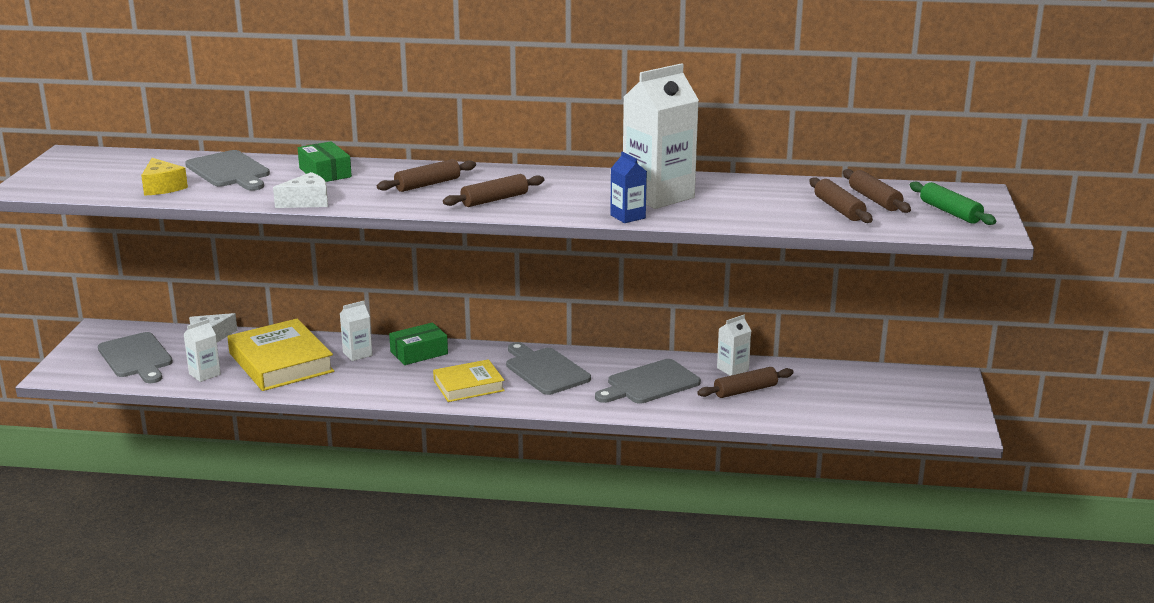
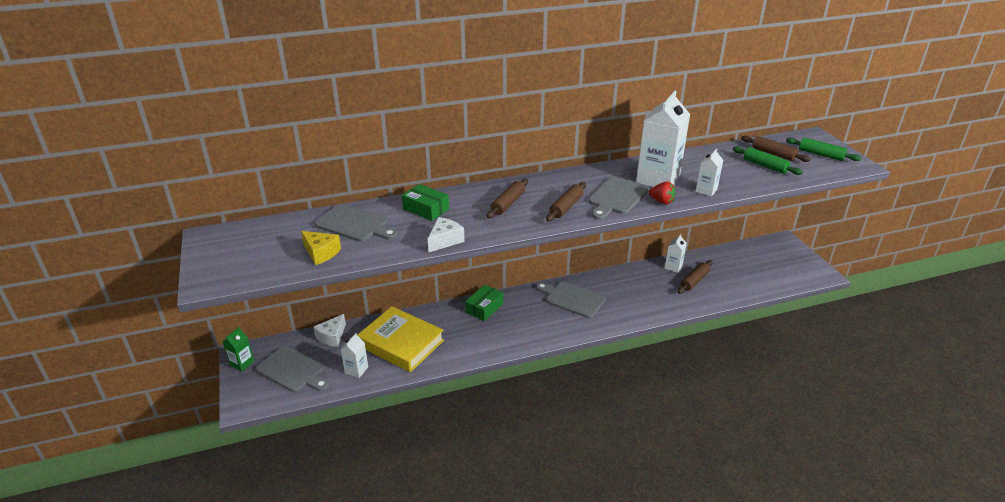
camera: 25 degrees left, 10 degrees up
(91, 338) = (242, 363): none -> green carton
(357, 354) = (446, 320): white carton -> white carton (706, 190)
(468, 386) = (539, 325): yellow book -> none
(628, 216) = (662, 201): blue carton -> red strawberry
(649, 383) = (640, 291): grey cutting board -> grey cutting board (617, 197)
(839, 209) = (765, 166): brown rolling pin -> green rolling pin

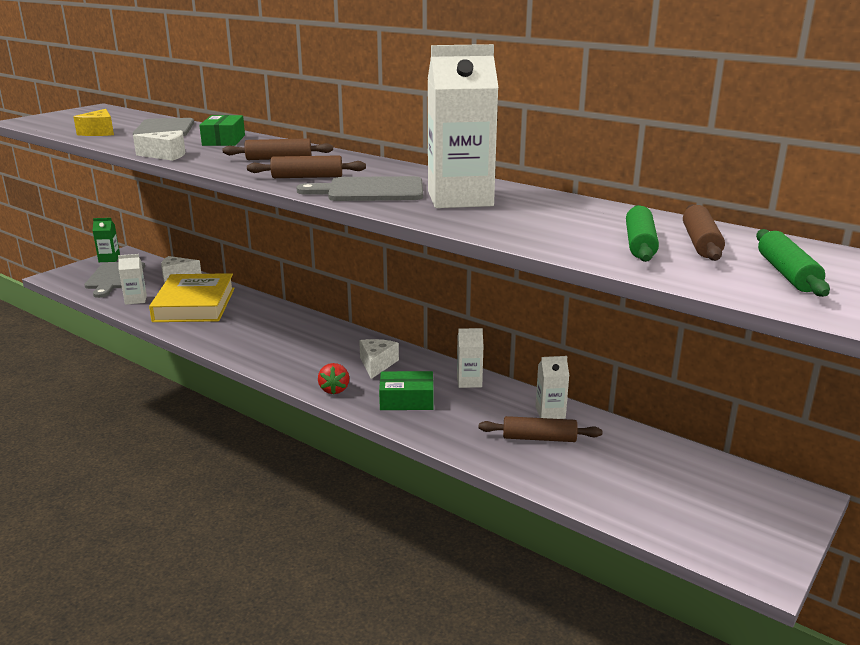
camera: 55 degrees right, 10 degrees down
(484, 308) = (298, 323): green box -> green box (406, 400)
(572, 299) = (377, 364): grey cutting board -> white cheese
(662, 201) = (396, 209): red strawberry -> red strawberry (334, 389)
(706, 190) = (476, 224): white carton -> white carton (469, 381)

